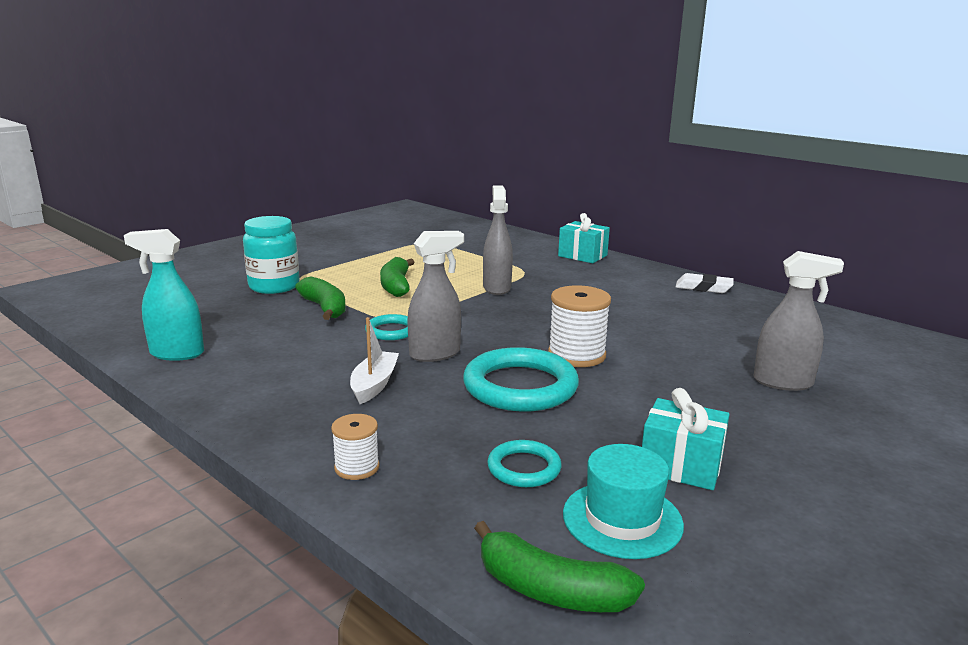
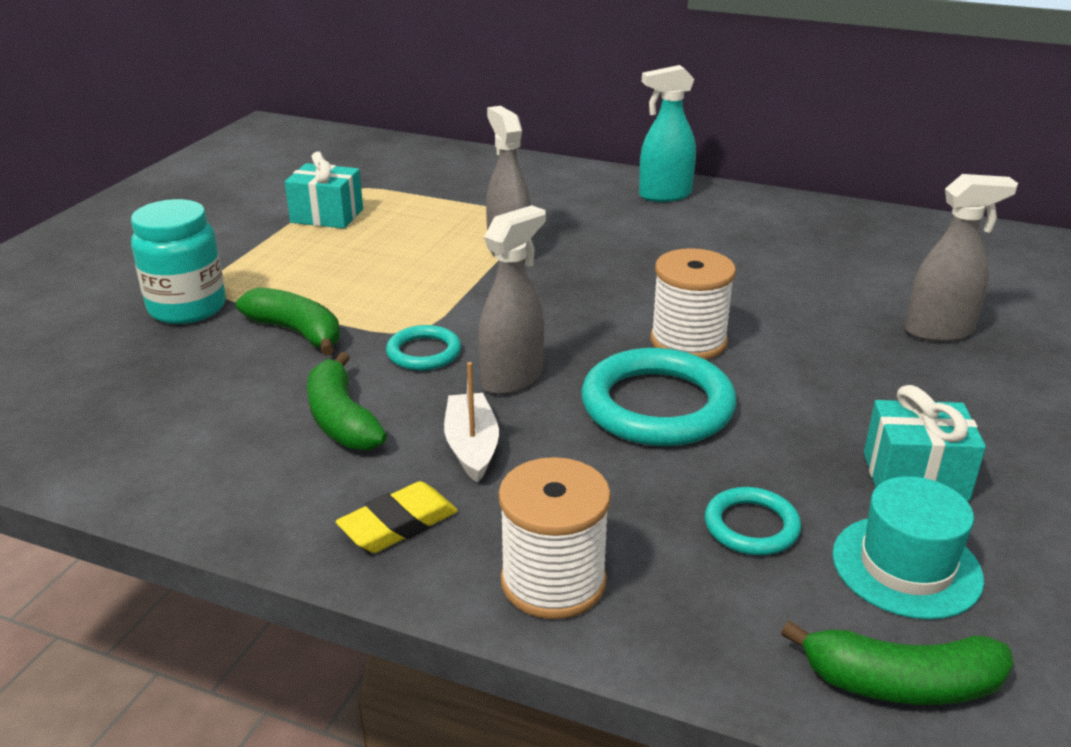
camera: 20 degrees left, 10 degrees up
(176, 353) = (139, 460): turquoise spray bottle -> turquoise spray bottle (664, 195)
(290, 415) = (398, 524): none -> yellow eraser
(357, 467) = (553, 581): white spool -> white spool, size x1.73
(396, 286) = (368, 273): green banana -> green banana (341, 419)
(582, 256) = (579, 177): turquoise gift -> turquoise gift (327, 216)
(703, 288) = (760, 205): white eraser -> none

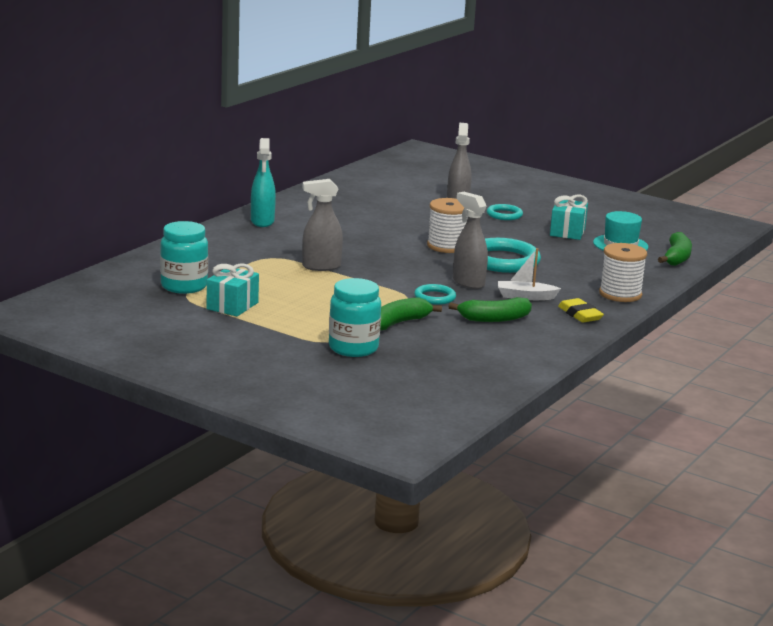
camera: 80 degrees left, 10 degrees down
(384, 183) = (184, 286): none -> turquoise jar
(751, 526) = (593, 261): turquoise ring -> turquoise ring (504, 215)

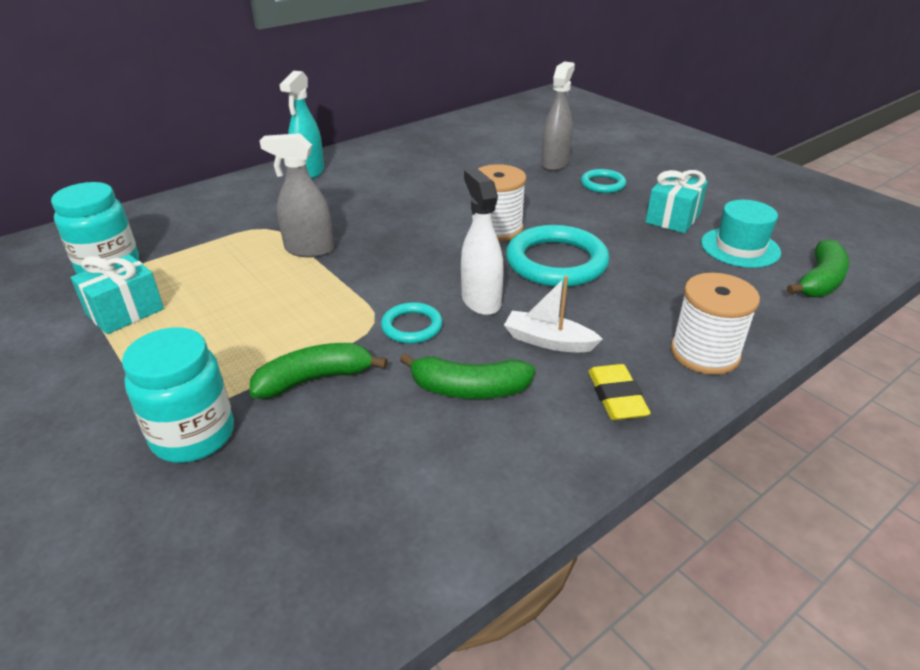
camera: 20 degrees right, 15 degrees up
(468, 283) = (481, 301): grey spray bottle -> white spray bottle

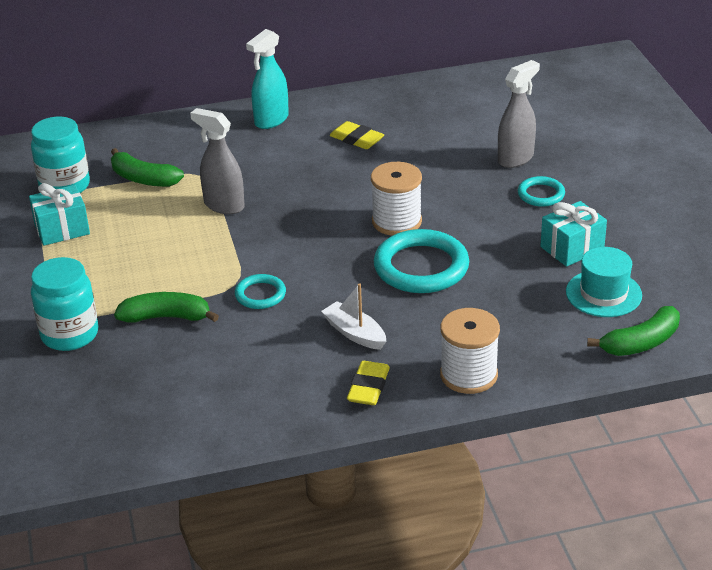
camera: 25 degrees right, 0 degrees up
(403, 173) = (356, 139): none -> yellow eraser
(468, 389) = (267, 353): green banana -> green banana (143, 179)
(481, 301) = (329, 286): white spray bottle -> none

